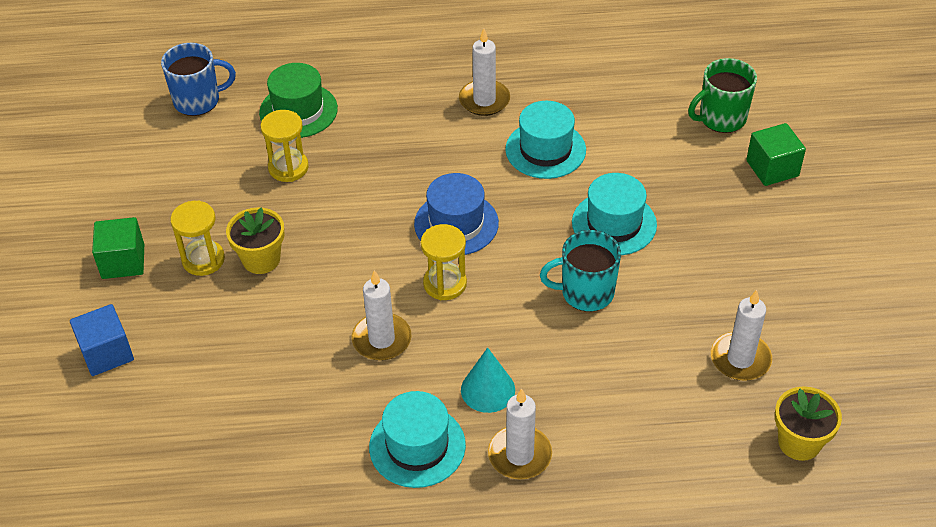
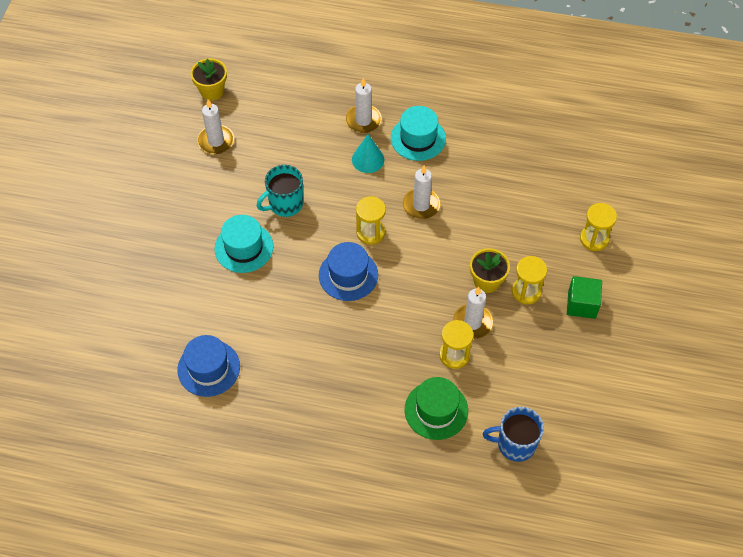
camera: 165 degrees left, 10 degrees up
(106, 353) = (594, 239): blue cube -> yellow hourglass
(484, 100) = (289, 380): white candle -> white candle (472, 323)
(545, 150) = (262, 320): turquoise hat -> none
(585, 91) = (208, 368): none -> blue hat
(585, 292) = (285, 204): turquoise mug -> turquoise mug turned 135 degrees clockwise
(721, 118) = (123, 314): green mug -> none
(772, 168) = (115, 262): green cube -> none

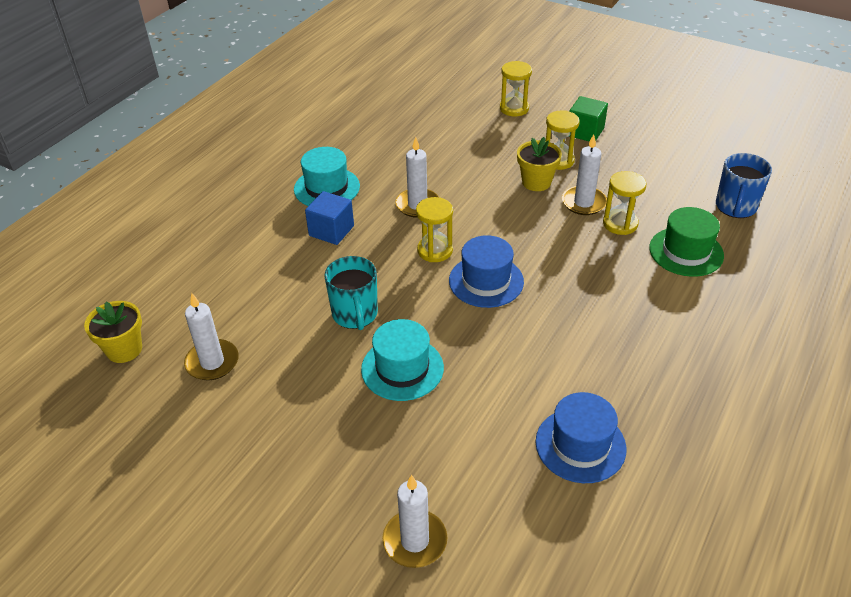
camera: 70 degrees left, 15 degrees down
(363, 120) = (273, 222): white candle -> white candle (415, 541)
(368, 159) = (331, 231): turquoise cone -> blue cube

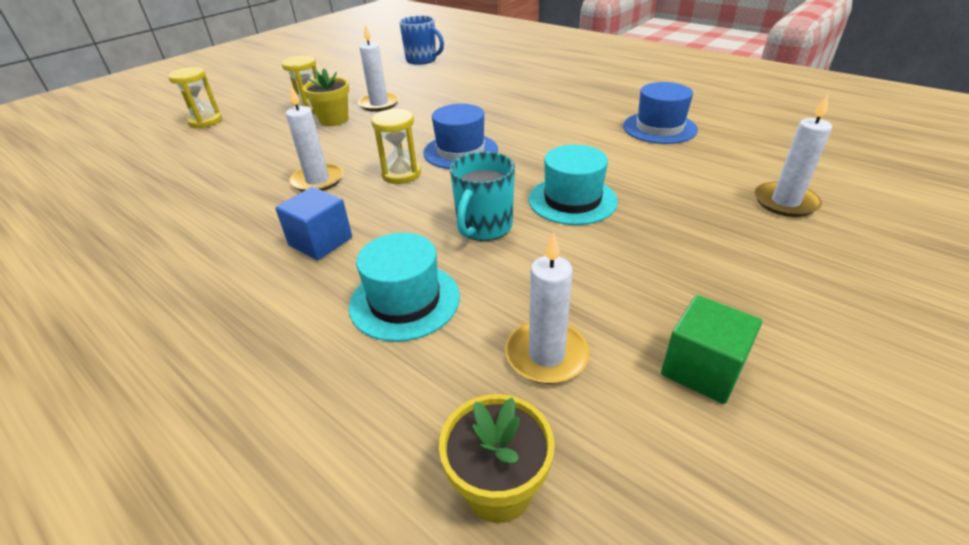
camera: 80 degrees left, 5 degrees down
(327, 188) = (226, 244): turquoise hat -> turquoise hat (405, 301)
(355, 314) = (484, 227): turquoise mug -> turquoise mug turned 120 degrees clockwise
(585, 132) = (281, 95): green cube -> green cube (702, 369)
(620, 224) = (416, 94): yellow hourglass -> none
(686, 252) = (461, 77): green hat -> none

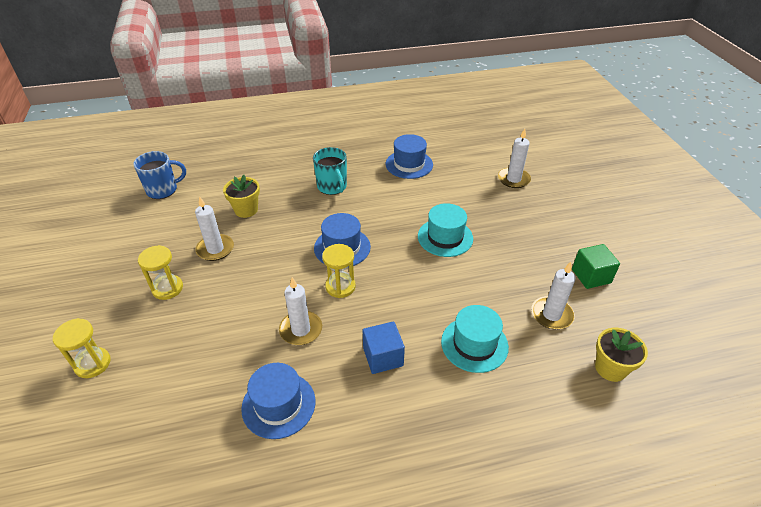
camera: 55 degrees left, 5 degrees up
(209, 211) = (278, 404): none -> blue hat
(334, 120) = (209, 284): yellow flower pot -> yellow flower pot (246, 210)
(484, 227) = (437, 282): turquoise mug -> turquoise mug (332, 187)

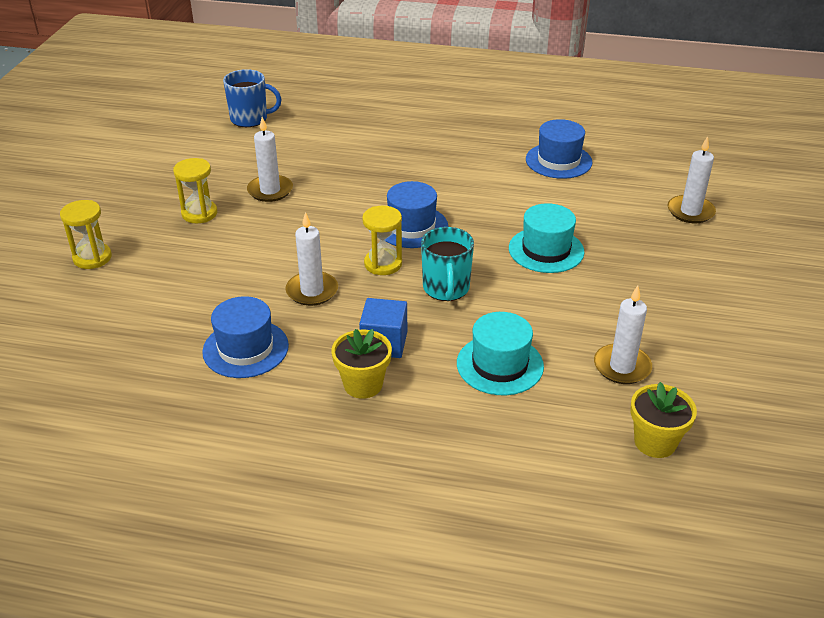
camera: 25 degrees right, 5 degrees down
(246, 210) = (327, 161): yellow flower pot -> yellow flower pot (363, 384)
(332, 187) = (443, 162): turquoise mug -> turquoise mug (446, 288)
(591, 276) = (711, 344): green cube -> none

